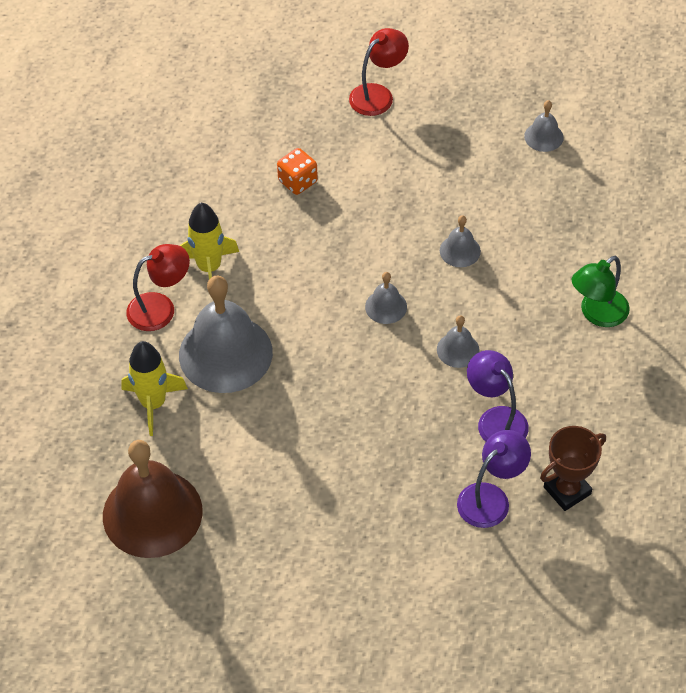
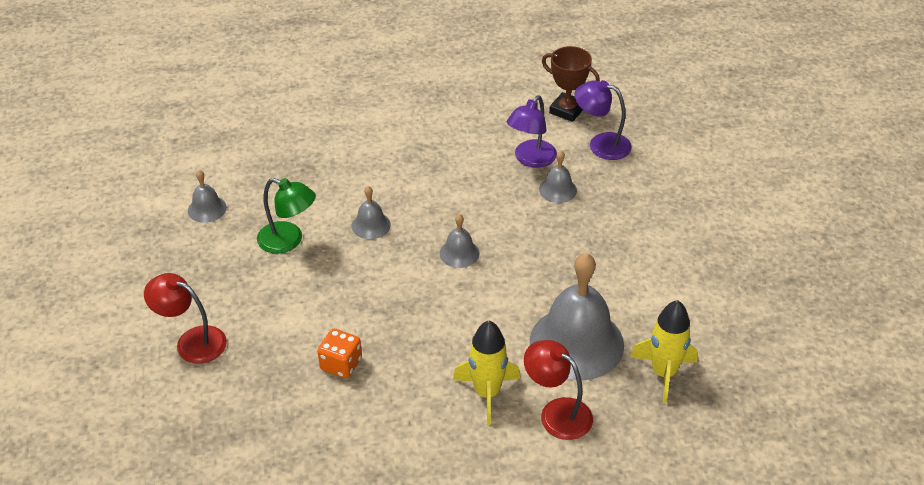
camera: 115 degrees left, 10 degrees down
(152, 513) = (765, 329): brown bell -> none
(458, 350) = (478, 197): grey bell -> grey bell (557, 190)
(597, 314) = (395, 132): green lamp -> green lamp (288, 241)

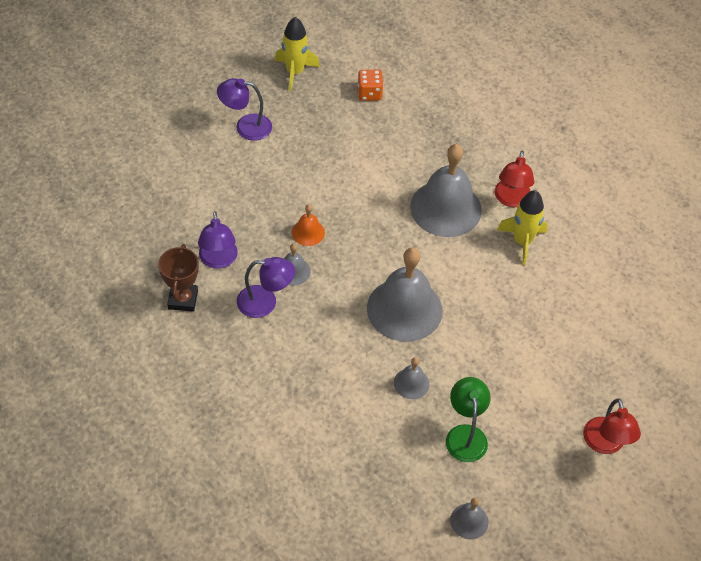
camera: 120 degrees left, 10 degrees up
(341, 364) = (557, 336): orange dice -> orange dice (369, 93)
(459, 253) = (404, 309): grey bell -> grey bell, size x2.20
(602, 216) = (308, 232): none -> orange bell
(663, 373) = (441, 155): yellow rocket -> yellow rocket (295, 72)
(783, 217) = (246, 127): none -> purple lamp

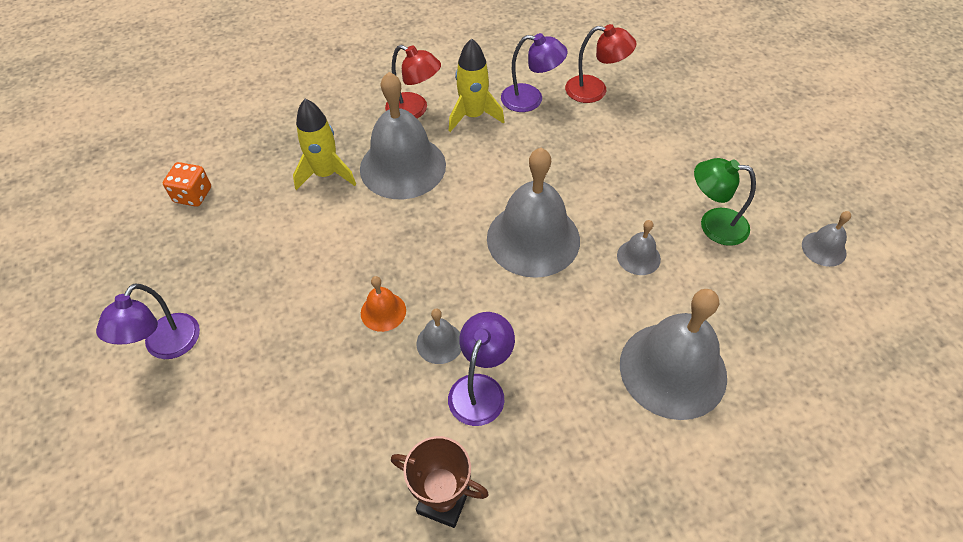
camera: 70 degrees left, 0 degrees up
(218, 260) = (389, 435): purple lamp -> purple lamp (531, 99)
(295, 72) = (106, 266): yellow rocket -> yellow rocket (326, 174)
(314, 417) = (673, 369): none -> grey bell
(605, 444) = (735, 119): red lamp -> red lamp (595, 90)

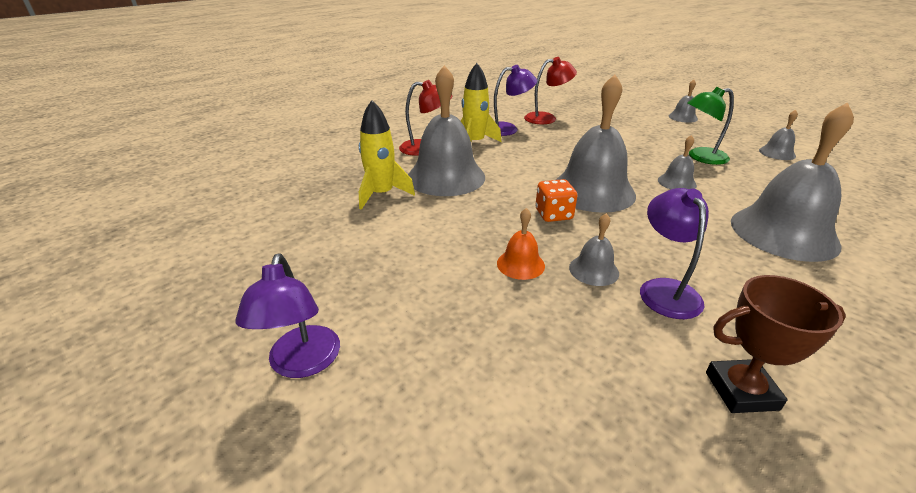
camera: 25 degrees left, 20 degrees down
(193, 195) = (253, 236): orange dice -> orange dice (553, 214)
(777, 139) = (682, 117): none -> grey bell

